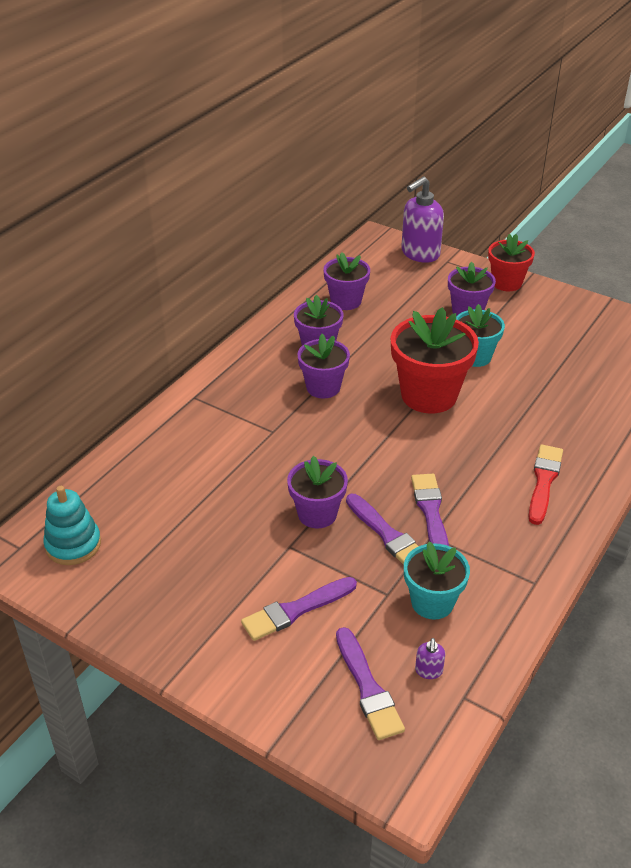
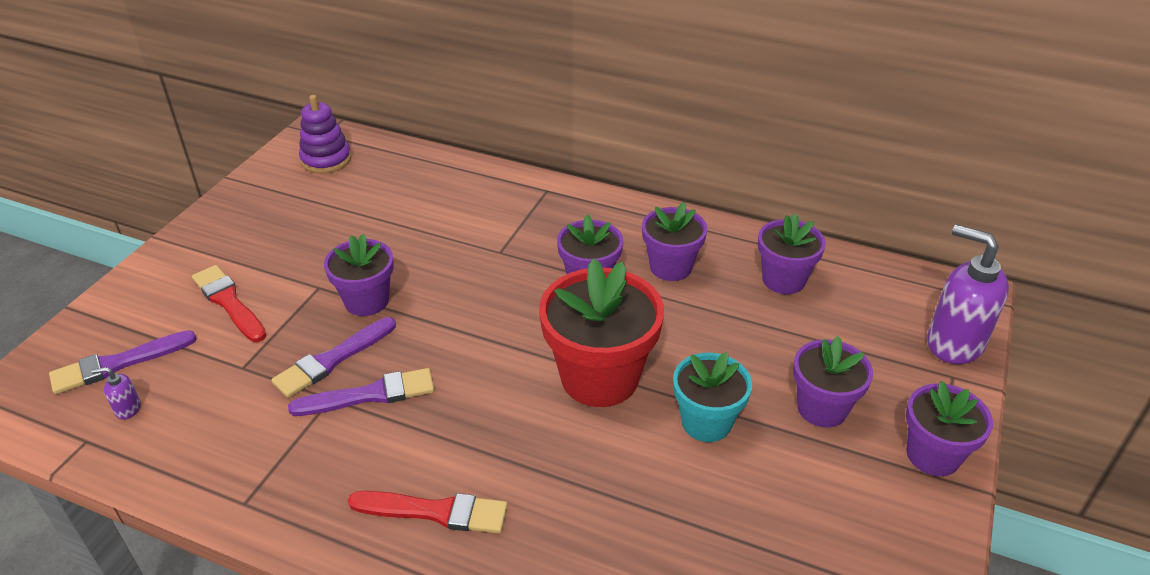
camera: 80 degrees right, 0 degrees up
(73, 545) = (326, 159): turquoise stacking toy -> purple stacking toy
(296, 610) = (229, 302): purple brush -> red brush
(432, 602) = (224, 405): turquoise flower pot -> none
(506, 283) = (933, 455): red flower pot -> purple flower pot

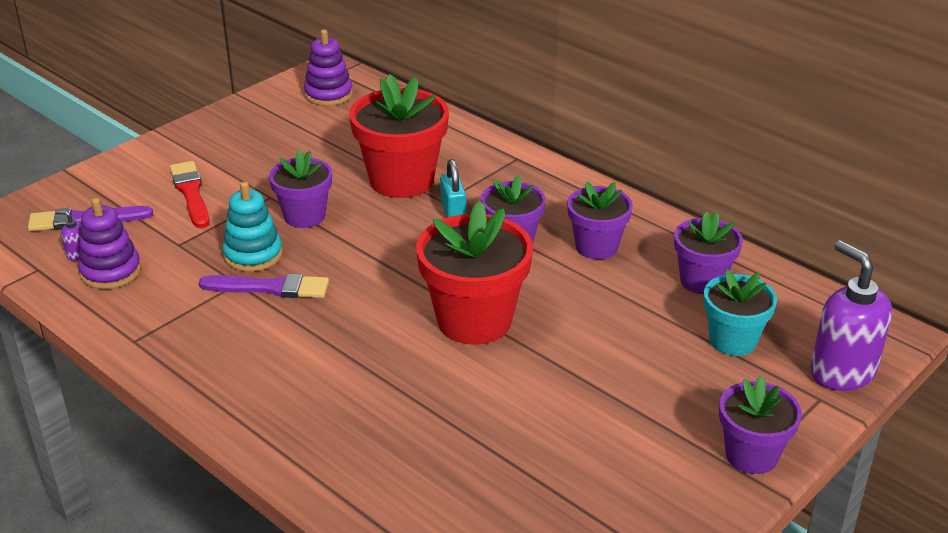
camera: 20 degrees right, 5 degrees down
(177, 421) = (111, 271): none -> purple stacking toy
(332, 360) = (253, 255): purple brush -> turquoise stacking toy
(435, 512) = (278, 384): red brush -> none
(447, 238) = (401, 180): none -> red flower pot
(516, 261) = (453, 212): none -> turquoise padlock
(706, 422) = (550, 377): turquoise flower pot -> turquoise flower pot (733, 340)
(822, 408) = (668, 392): purple flower pot -> none

